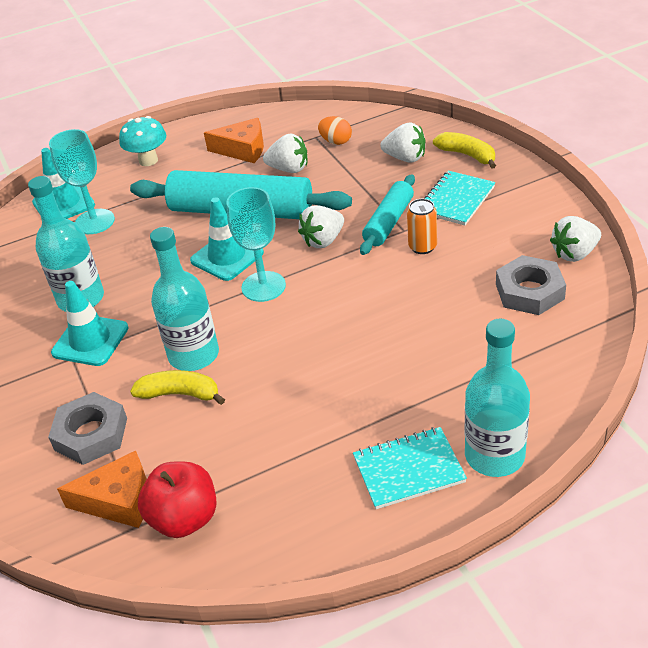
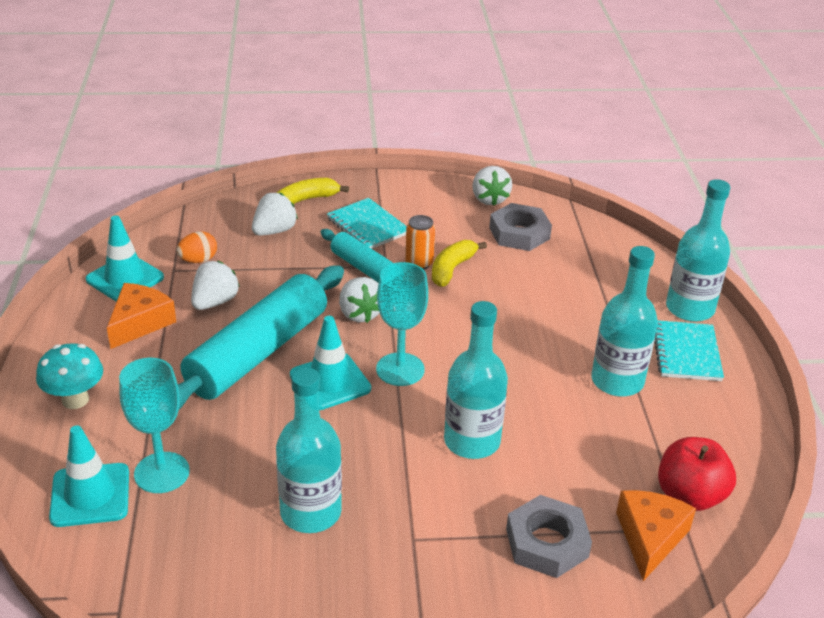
camera: 75 degrees left, 5 degrees down
(90, 340) = (394, 517): turquoise traffic cone -> turquoise traffic cone (125, 278)
(180, 394) = (524, 463): yellow banana -> yellow banana (452, 269)
(327, 426) = (617, 381): none -> turquoise bottle

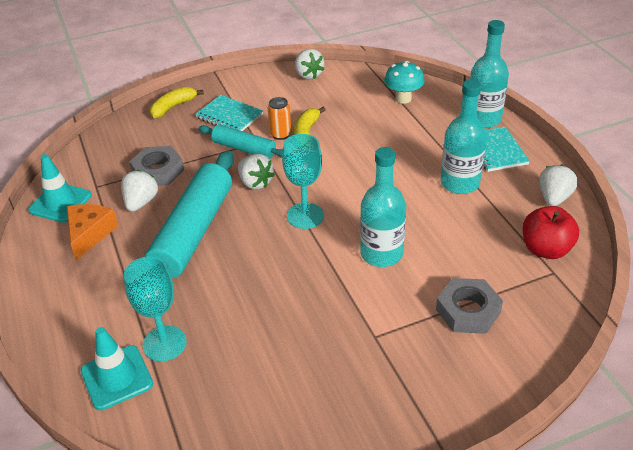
camera: 15 degrees left, 5 degrees up
(75, 400) = (67, 307): turquoise mushroom -> turquoise mushroom (403, 98)
(198, 260) = (112, 174): orange egg -> none
(274, 231) = (160, 137): white strawberry -> white strawberry (554, 198)
(310, 512) = (292, 339): turquoise bottle -> none
(330, 382) = (258, 239): turquoise traffic cone -> none
(519, 233) = (341, 95): grey nut -> grey nut (158, 171)
(650, 538) = (534, 286): orange cheese -> none

